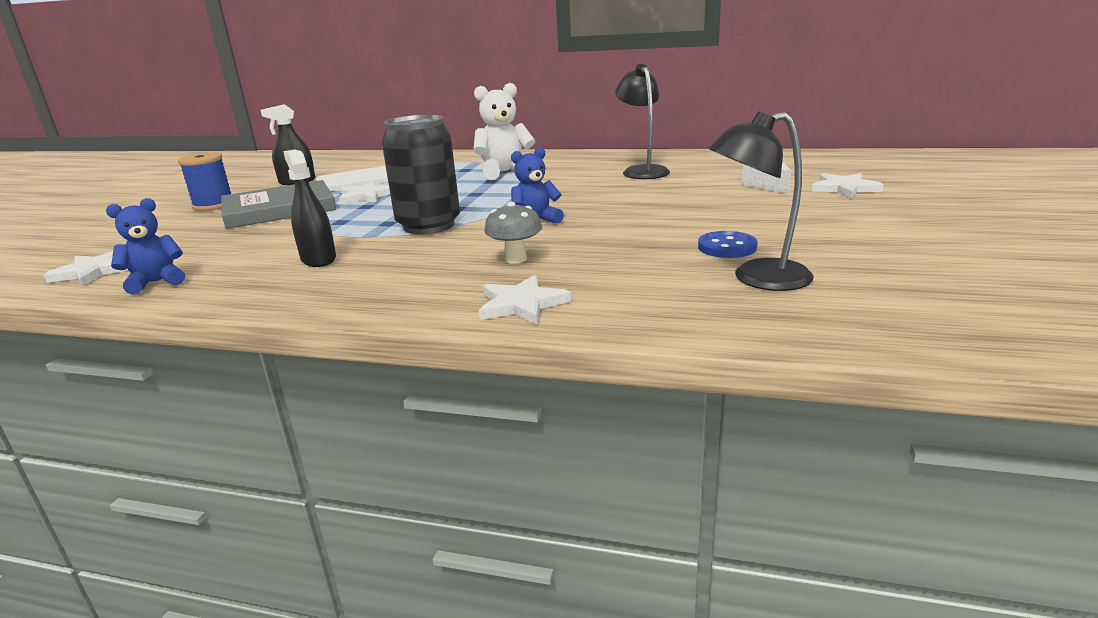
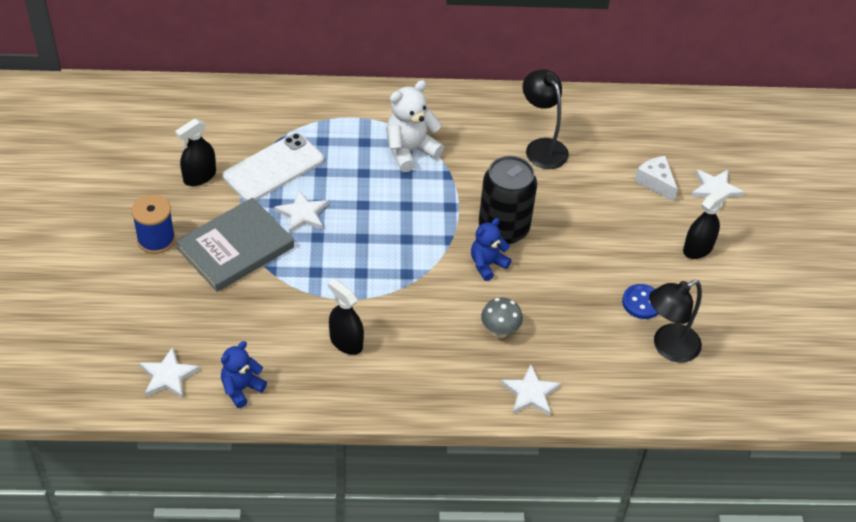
camera: 20 degrees left, 25 degrees up
(429, 226) = (401, 277): black can -> black can (503, 229)
(817, 217) = (698, 248): none -> black spray bottle

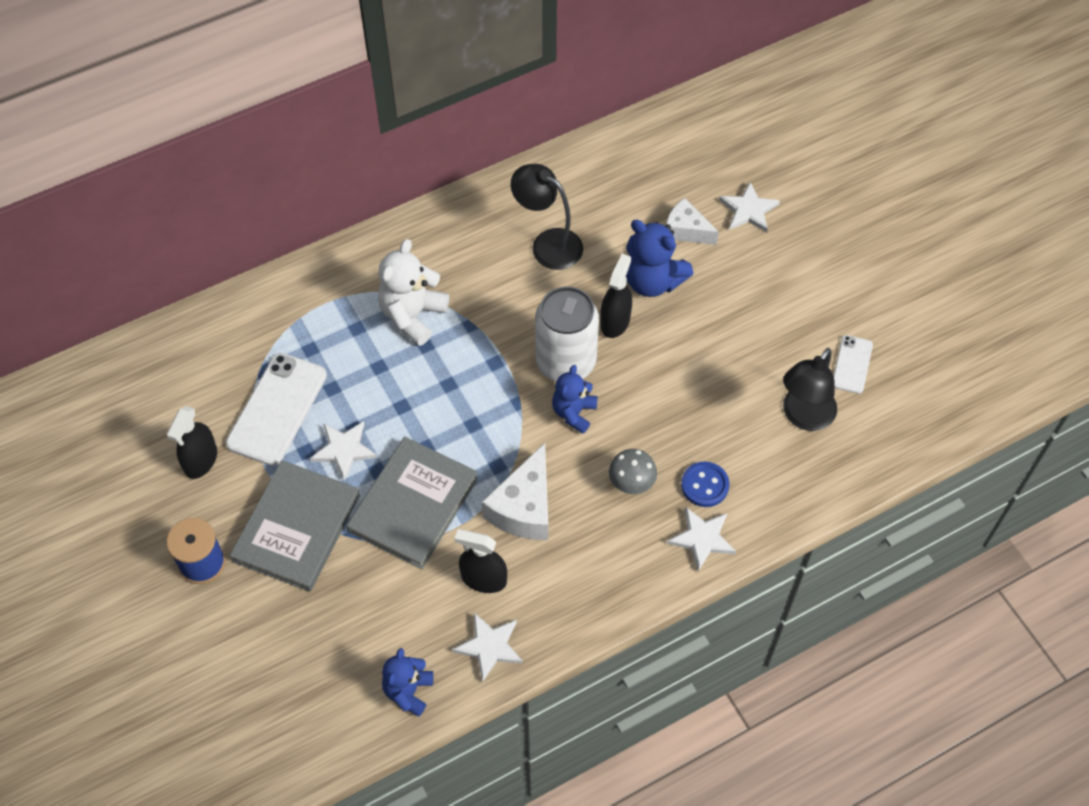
camera: 25 degrees left, 10 degrees up
(168, 376) = (321, 719): white star -> white star (489, 646)
(328, 270) = (413, 505): none -> grey book
(408, 309) = (524, 507): none -> white cheese
(503, 229) = (565, 362): black can -> white can
(607, 204) = (652, 281): none -> blue teddy bear
(642, 302) = (751, 378): blue button -> blue button (705, 485)
(698, 248) = (769, 288): black spray bottle -> black spray bottle (615, 321)
(732, 329) = (852, 364): none -> white phone

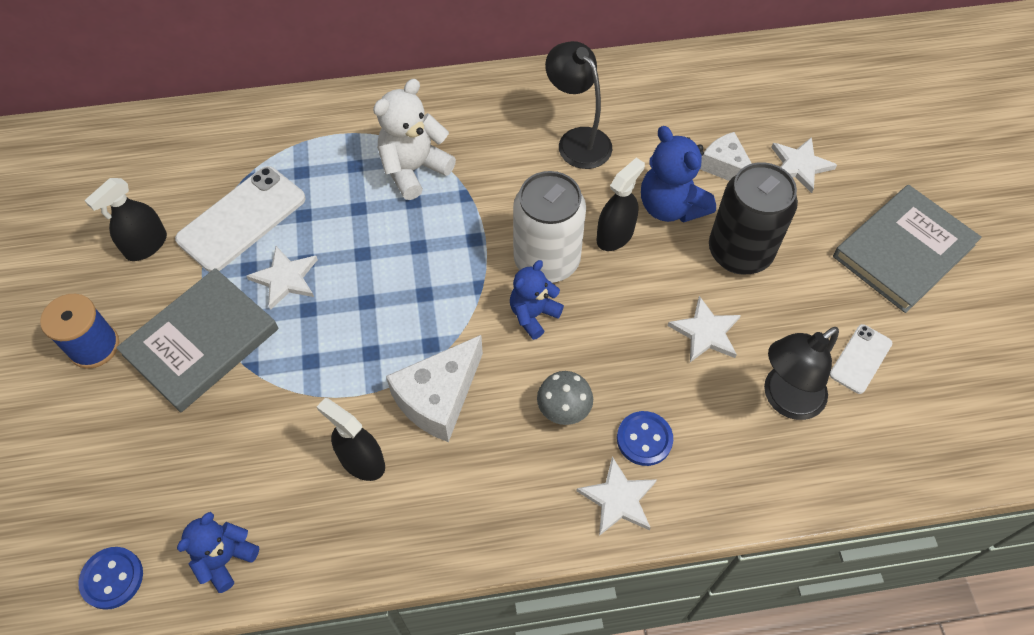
camera: 20 degrees right, 0 degrees up
(322, 738) = (112, 578): none -> blue button
(413, 505) = (326, 357): grey book -> grey book (903, 251)
(489, 646) = (334, 540): white star -> white star (705, 332)
(725, 304) = (739, 252): none -> black can

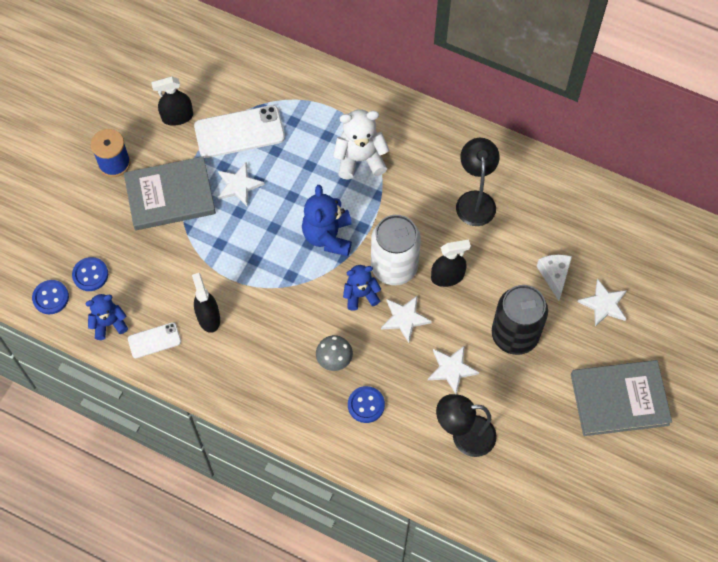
camera: 35 degrees right, 5 degrees up
(153, 509) = (90, 275): none -> blue button
(438, 398) = (272, 309): white cheese -> none
(618, 499) = (326, 426): white star -> white star (405, 318)
(670, 206) = (497, 280): blue teddy bear -> blue teddy bear (328, 236)
(860, 359) = (530, 444): white phone -> white phone (154, 340)

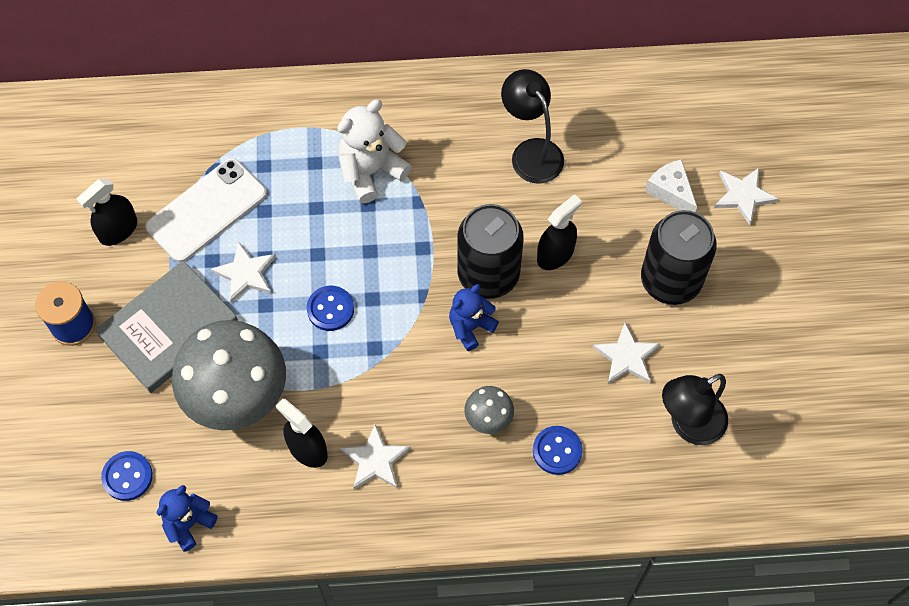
camera: 30 degrees left, 0 degrees up
(51, 298) = (94, 532): blue button -> blue button (330, 309)
(154, 340) = (258, 513): white phone -> none
(185, 262) = (238, 398): none -> grey mushroom
(328, 236) = (390, 279): blue teddy bear -> none
(394, 267) = (488, 275): white can -> black can
(405, 318) = (538, 327): white star -> white star (375, 460)
(619, 399) = (826, 291): grey book -> none

